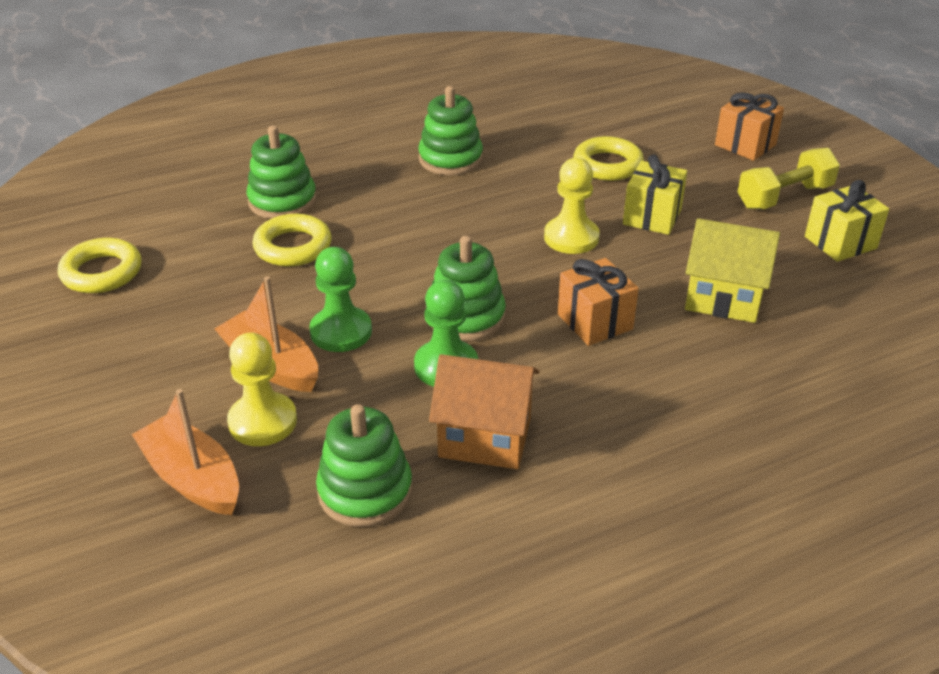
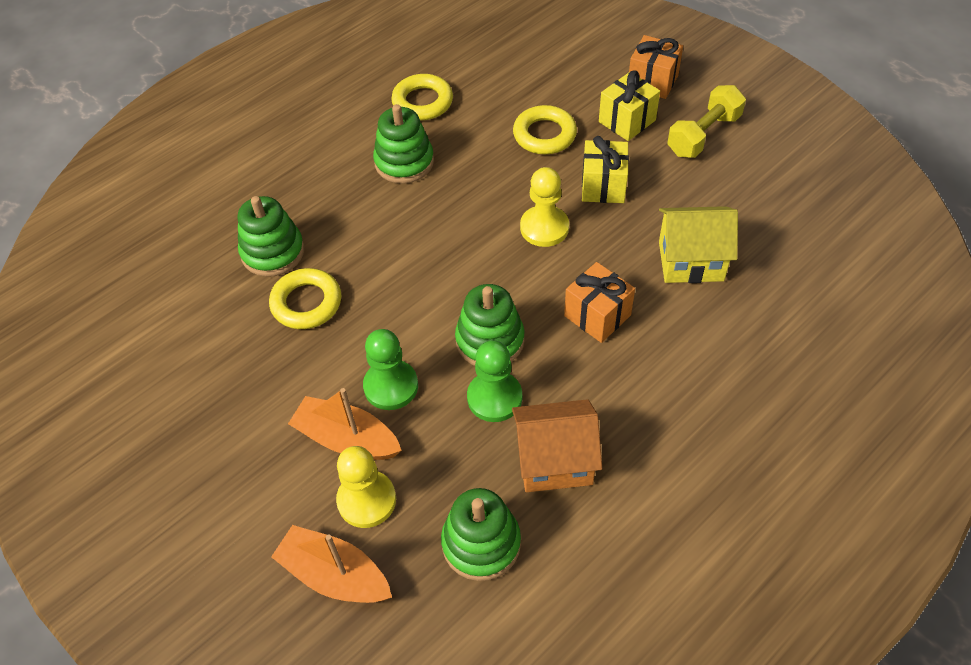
camera: 15 degrees left, 15 degrees up
(102, 272) = (144, 380): yellow ring -> yellow ring (422, 102)
(840, 242) = (763, 175): yellow gift -> yellow gift (627, 121)

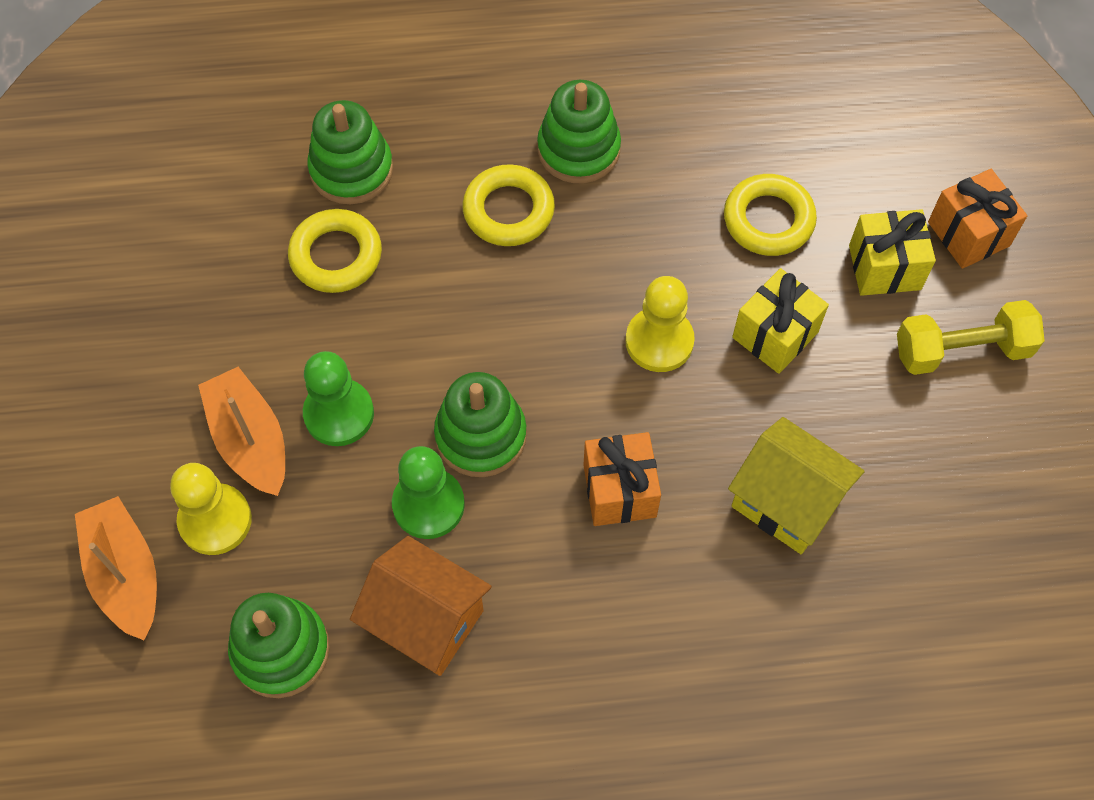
camera: 35 degrees right, 10 degrees up
(422, 102) = (666, 82): yellow ring -> yellow ring (508, 210)

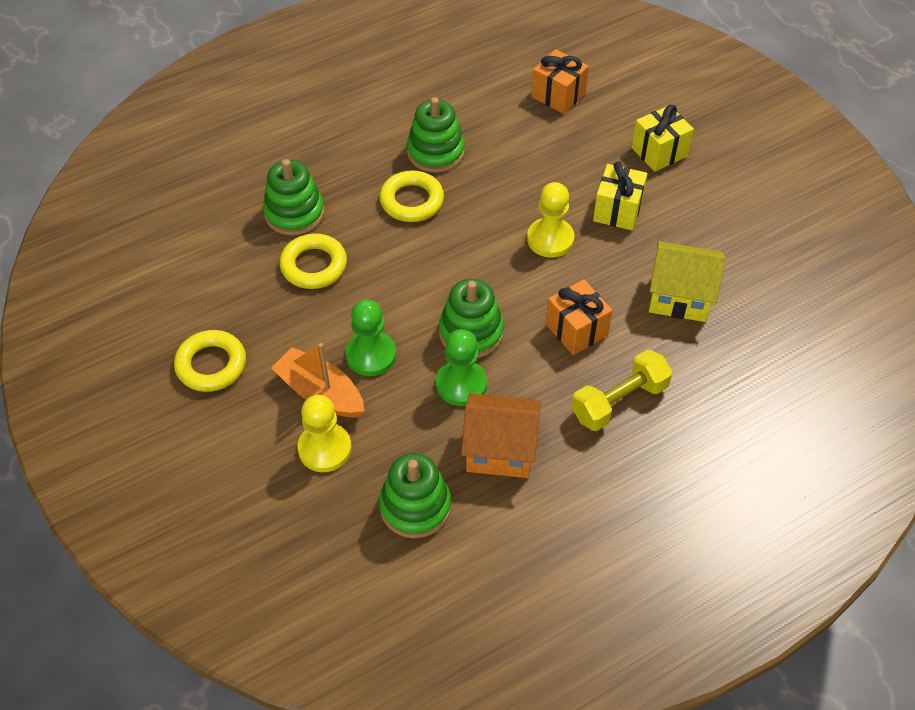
camera: 25 degrees left, 10 degrees down
(126, 574) = (282, 505): orange boat -> none
(768, 220) = (575, 150): yellow ring -> yellow ring (211, 365)
(962, 350) = (730, 179): yellow dumbbell -> yellow dumbbell (619, 401)
(968, 234) = (696, 118): orange gift -> orange gift (558, 95)

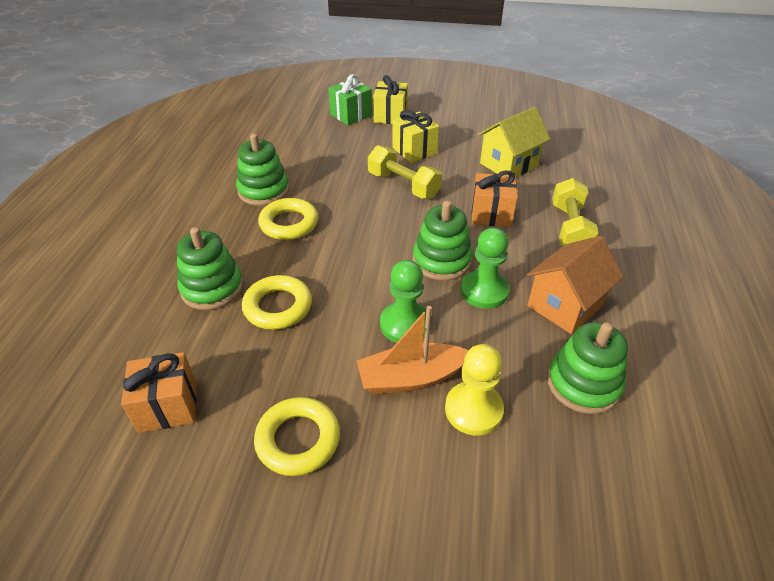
camera: 50 degrees left, 10 degrees down
(550, 239) = (403, 185): yellow pawn -> yellow dumbbell
(558, 95) = (295, 124): orange gift -> orange gift (168, 406)
(623, 122) = (351, 115): none -> green gift

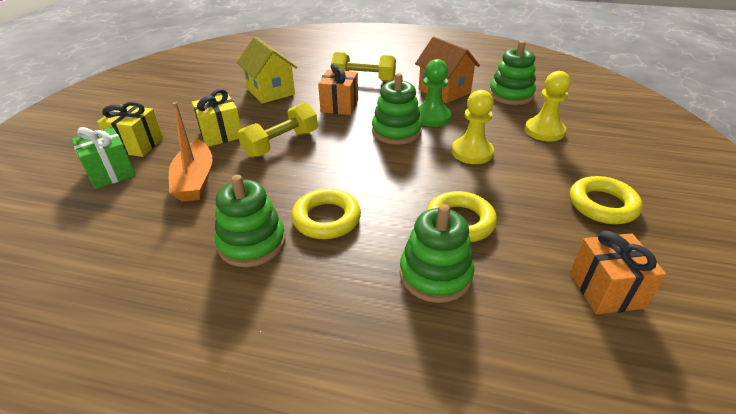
camera: 85 degrees left, 5 degrees down
(405, 324) = (472, 152): green pawn -> yellow pawn
(411, 378) = (525, 152): orange boat -> orange boat (195, 180)

